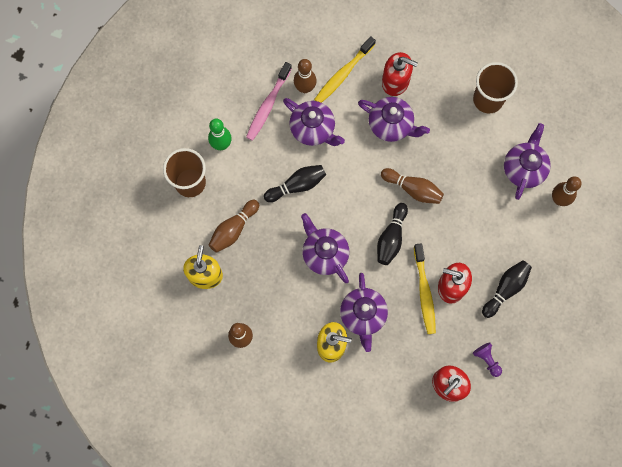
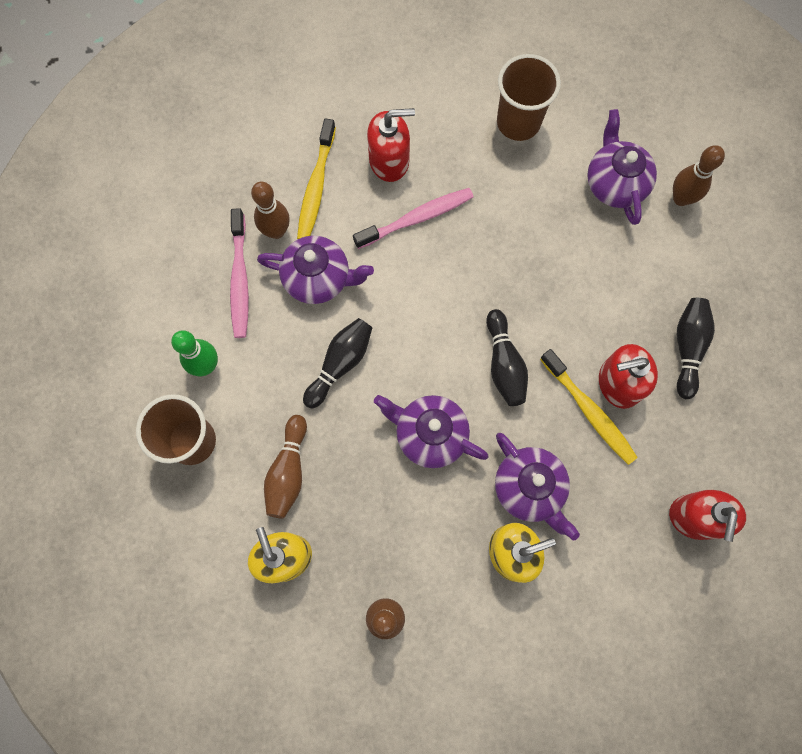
camera: 30 degrees left, 0 degrees up
(391, 125) = (417, 218): purple teapot -> pink toothbrush
(413, 189) = (493, 285): brown bowling pin -> none
(487, 360) = (722, 454): purple pawn -> none

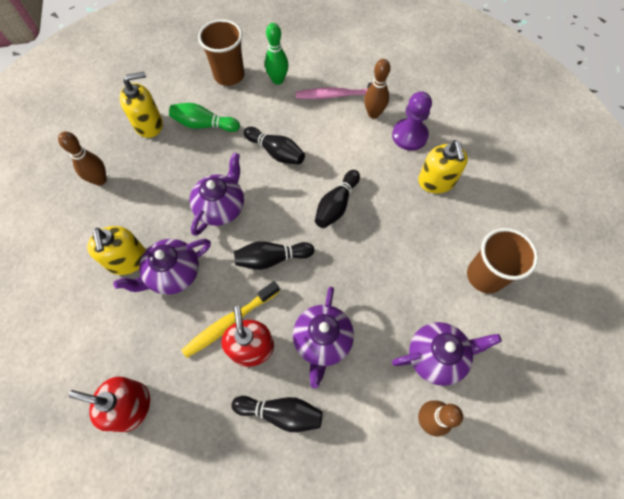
camera: 90 degrees right, 10 degrees down
(288, 471) = (204, 125): brown bowling pin -> green bowling pin
(316, 187) = (409, 135): yellow toothbrush -> purple pawn
(318, 278) = (339, 138): purple teapot -> purple teapot (322, 341)
(389, 160) = (436, 181): red soap dispenser -> yellow soap dispenser
(417, 218) = (390, 199): pink toothbrush -> none
(425, 284) = (336, 205): none -> black bowling pin

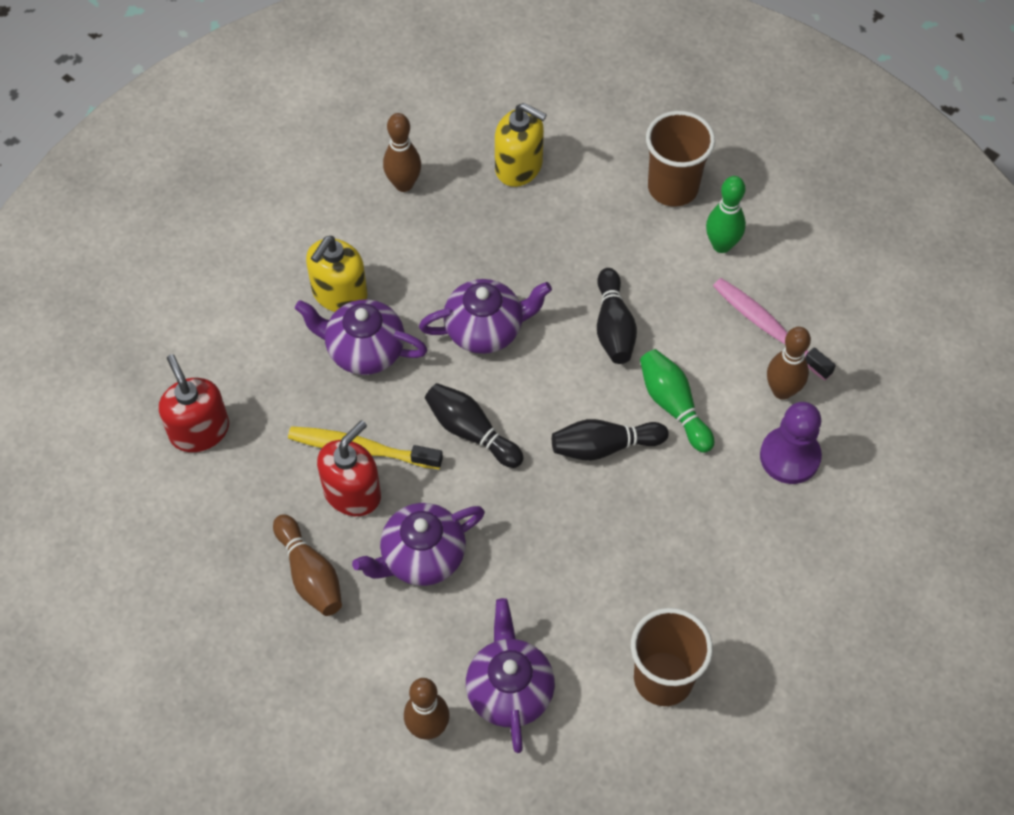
camera: 50 degrees right, 5 degrees down
(204, 125) = (575, 221): green bowling pin -> green bowling pin (673, 406)
(281, 413) = (310, 574): black bowling pin -> brown bowling pin
(436, 181) = (749, 535): yellow soap dispenser -> none
(437, 356) = (509, 689): purple teapot -> purple teapot turned 135 degrees counterclockwise

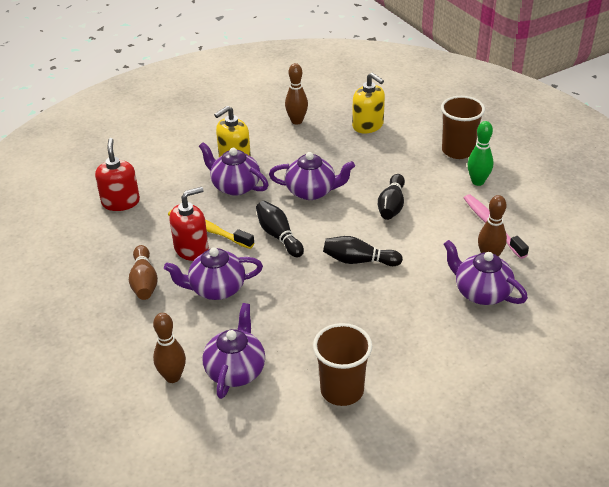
camera: 20 degrees right, 20 degrees down
(673, 406) = (413, 250): green bowling pin -> none
(789, 456) = (481, 292): purple pawn -> purple teapot

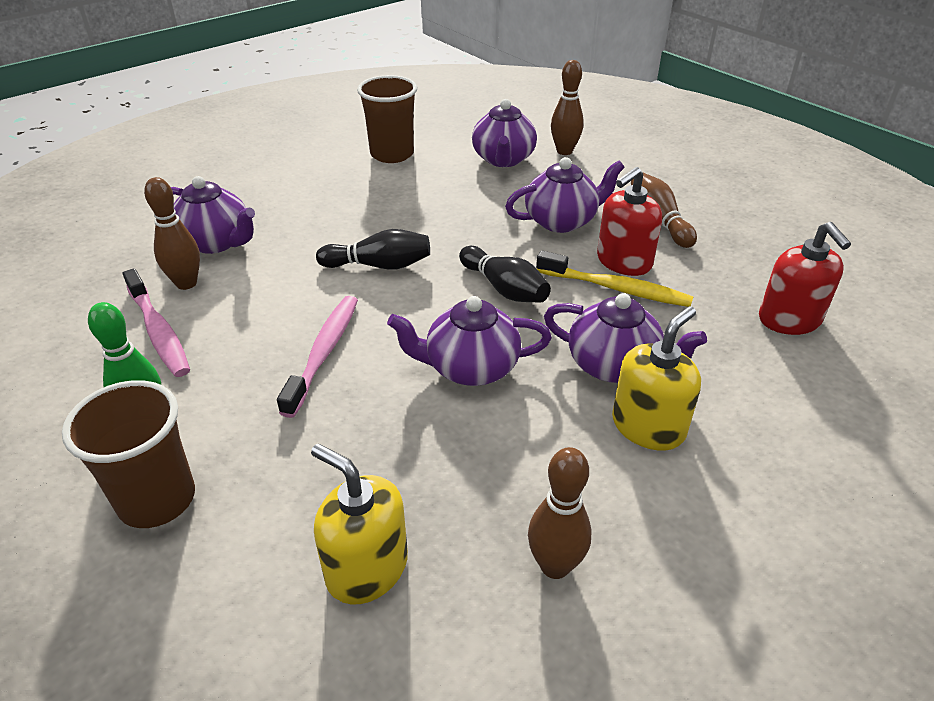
camera: 170 degrees right, 0 degrees up
(391, 205) = (324, 352): black bowling pin -> pink toothbrush

